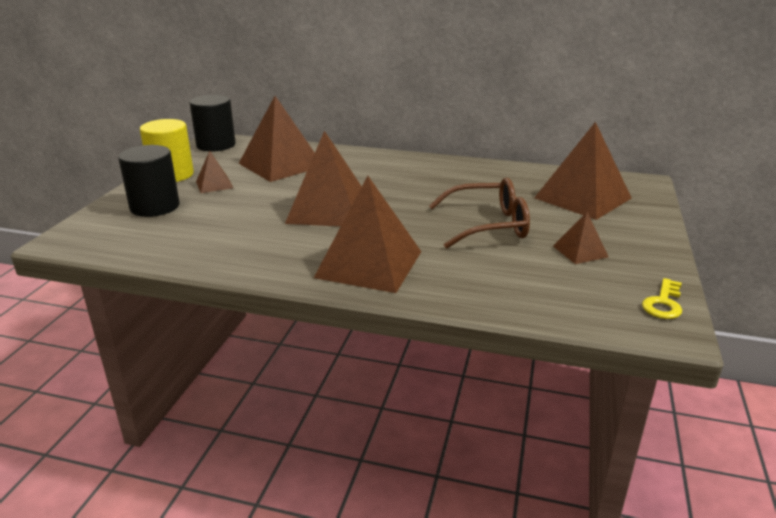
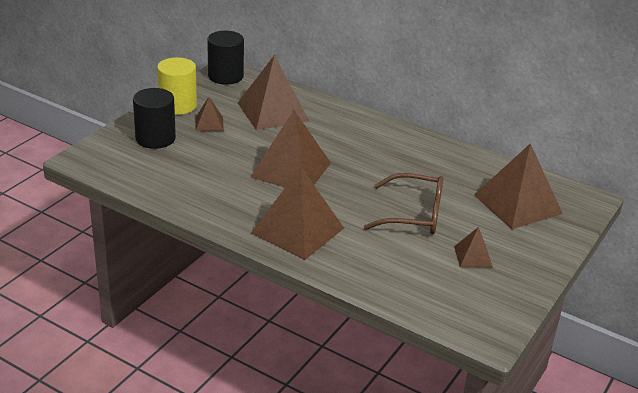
camera: 15 degrees right, 5 degrees up
(663, 303) = (502, 316): yellow key -> none

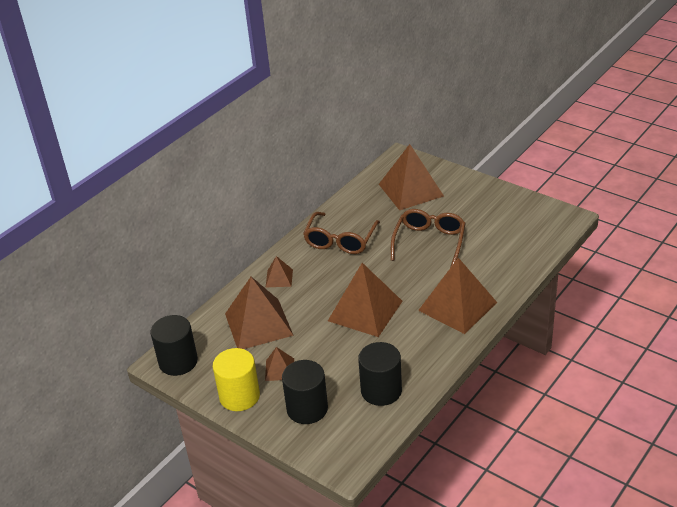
camera: 80 degrees left, 5 degrees up
(171, 178) = (381, 390): none -> black cylinder
(408, 155) = (340, 241): none -> brown glasses
(473, 256) = (480, 217): brown pyramid -> brown pyramid (279, 278)

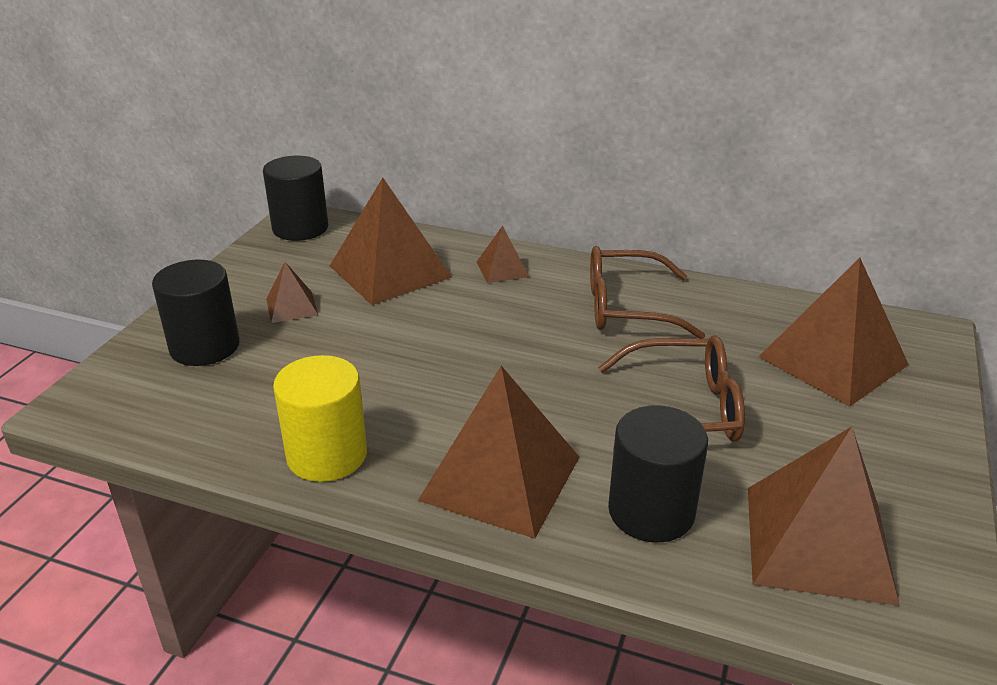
camera: 70 degrees right, 5 degrees down
(239, 396) = (233, 285): yellow cylinder -> yellow cylinder (327, 455)
(365, 310) = (451, 364): brown pyramid -> brown pyramid (818, 543)
(381, 390) = (246, 415): black cylinder -> black cylinder (651, 511)

